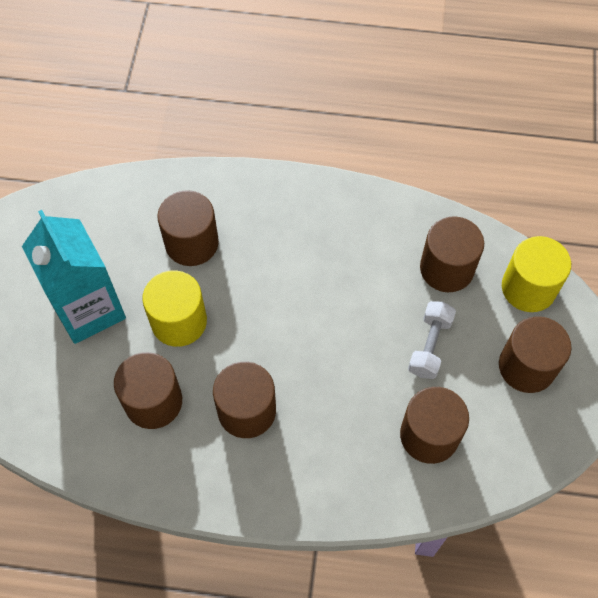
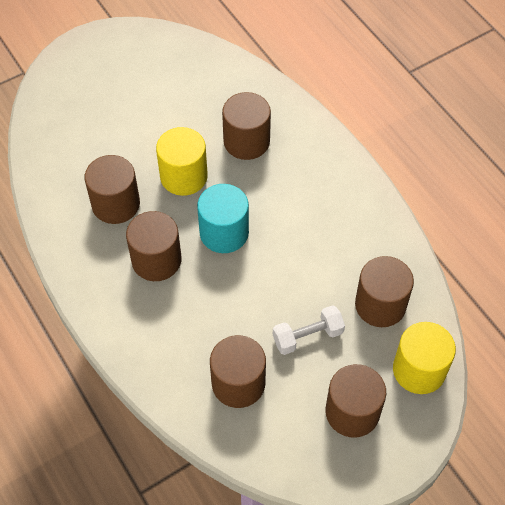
camera: 50 degrees right, 5 degrees down
(89, 309) = (146, 123): turquoise carton -> none
(269, 333) = (224, 233): none -> turquoise cylinder

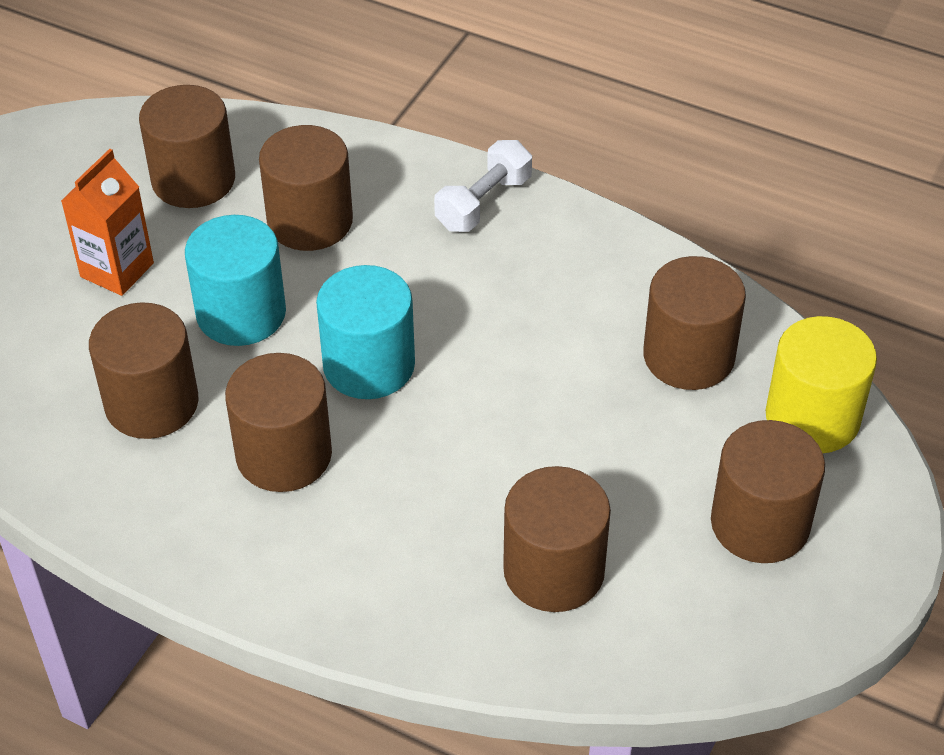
camera: 30 degrees left, 10 degrees down
(143, 126) = (117, 270): none -> orange carton
(184, 176) = (241, 313): yellow cylinder -> turquoise cylinder
(207, 93) = (193, 180): none -> brown cylinder
(307, 336) = (612, 451): white dumbbell -> white dumbbell (483, 203)

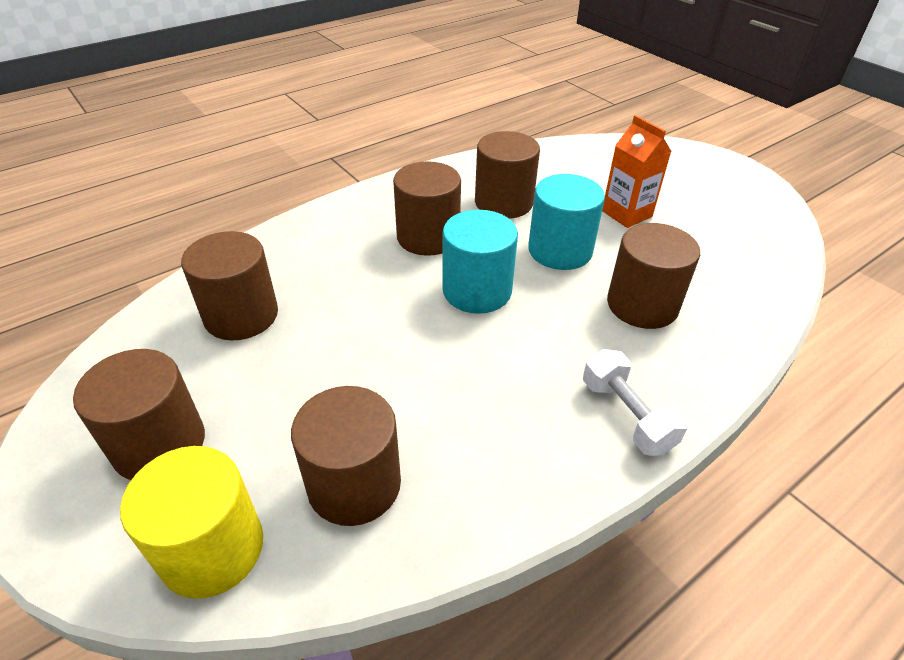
camera: 115 degrees right, 5 degrees down
(193, 180) = (710, 262): brown cylinder -> none

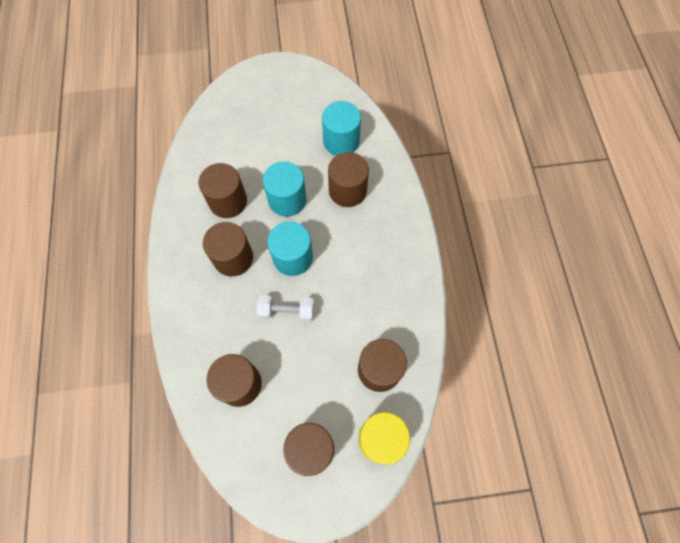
camera: 60 degrees left, 25 degrees up
(626, 214) = (279, 148): orange carton -> none
(626, 415) = (403, 242): white dumbbell -> white dumbbell (287, 311)
(712, 266) = (341, 141): none -> turquoise cylinder

